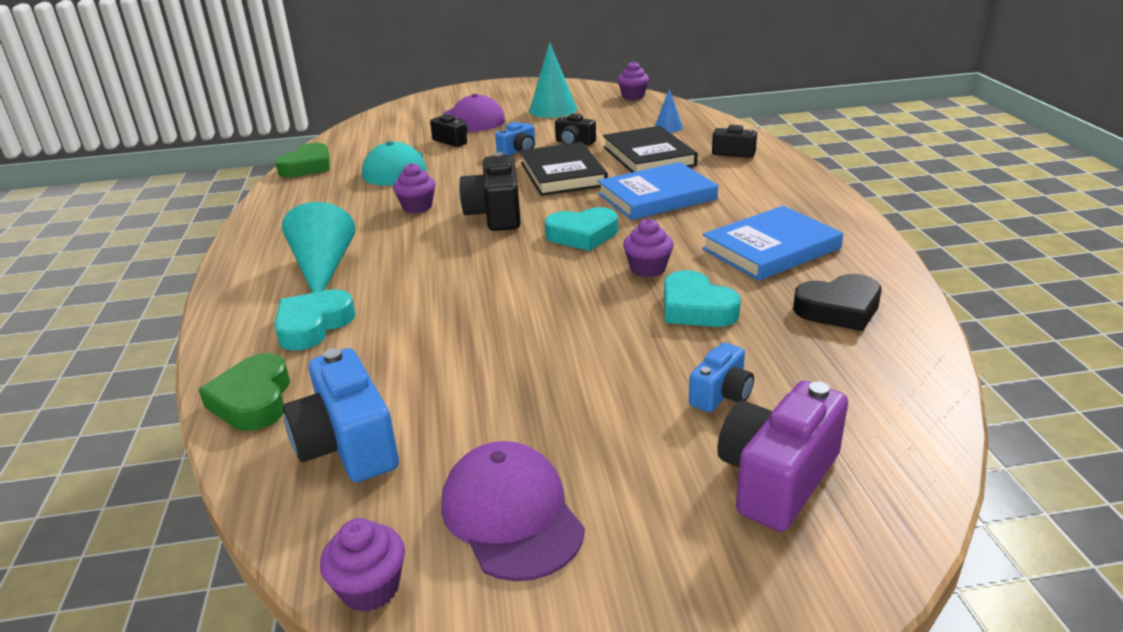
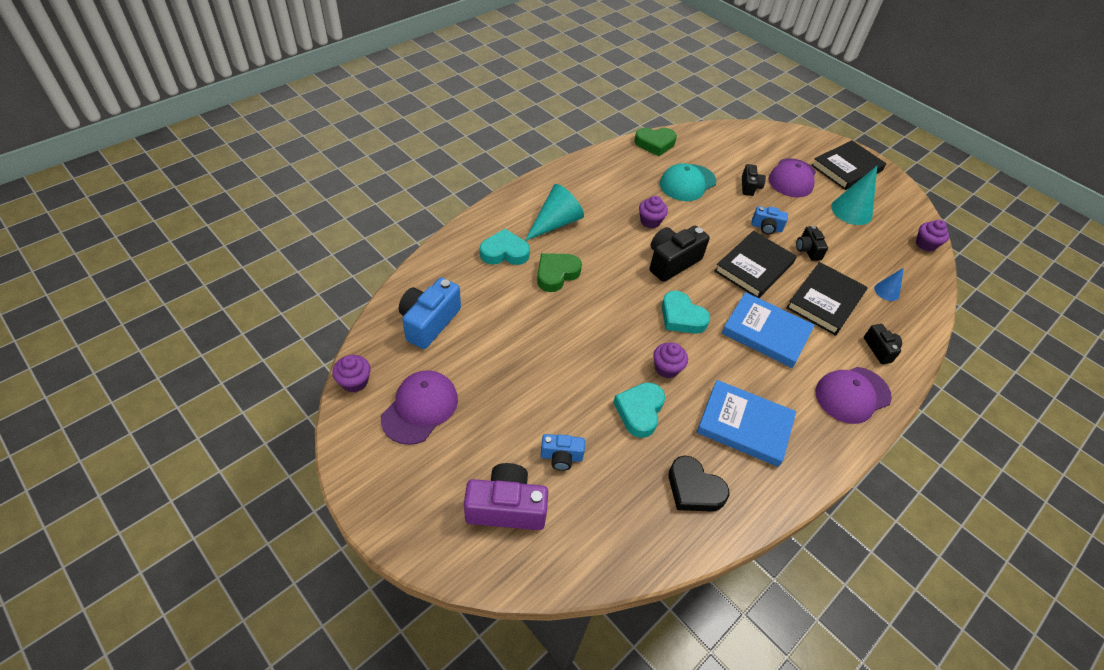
camera: 50 degrees right, 20 degrees up
(253, 400) = (437, 269): green heart -> green heart (556, 274)
(498, 94) = (846, 168): none -> black book
(777, 182) = (852, 395): none -> purple cap

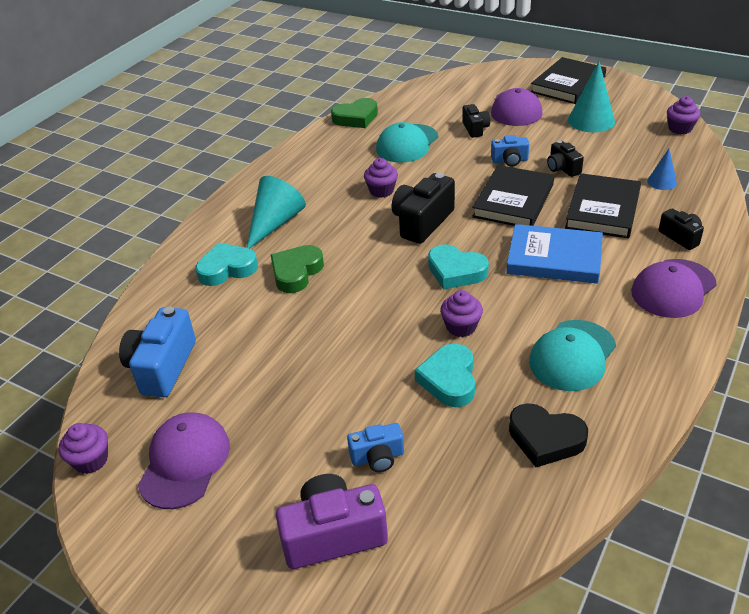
camera: 10 degrees left, 10 degrees down
(744, 425) = (572, 355): blue book -> turquoise cap

